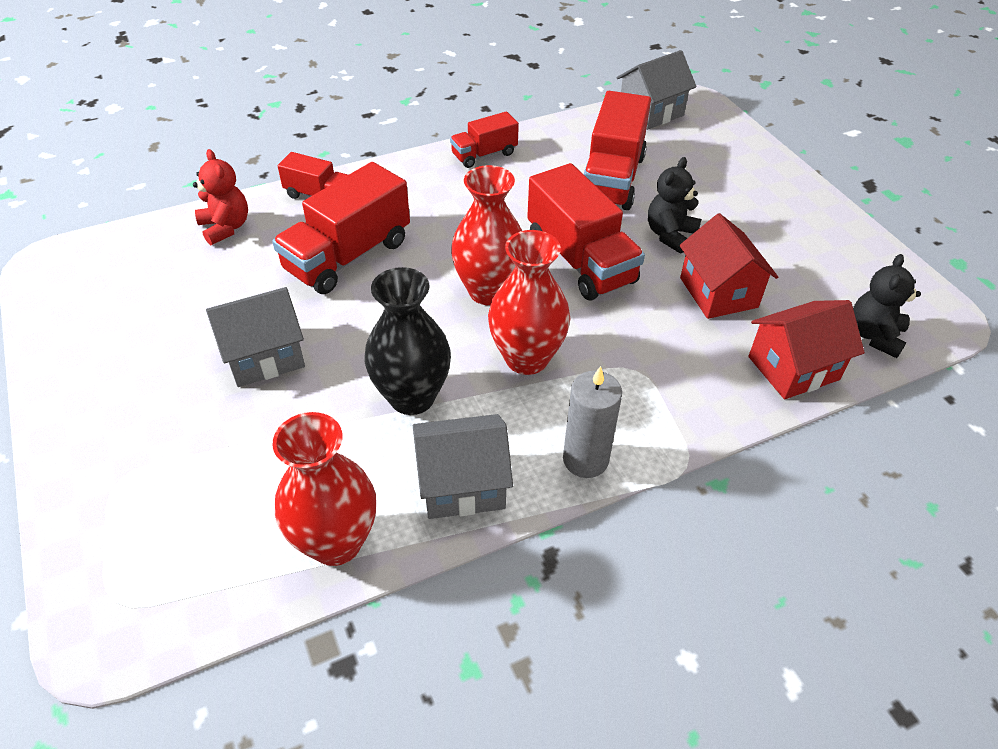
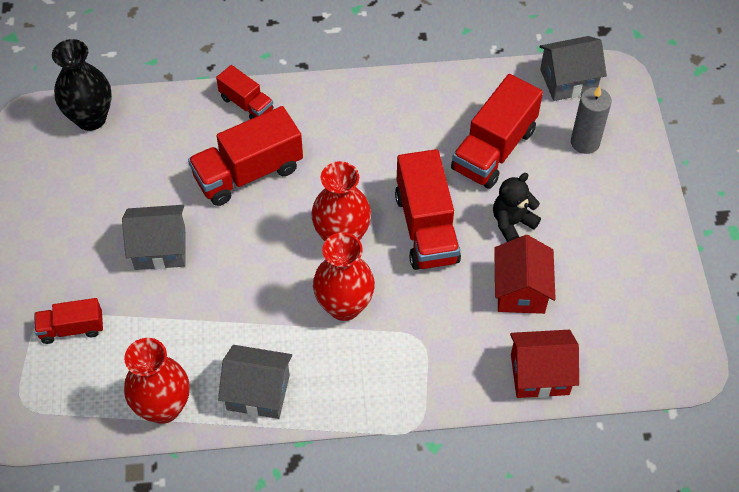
camera: 20 degrees right, 10 degrees up
(226, 227) = (165, 118): red teddy bear -> none
(412, 397) = (250, 314): black vase -> black vase (91, 118)
(484, 154) = (397, 93): red truck -> red truck (72, 328)
(585, 459) = (349, 400): grey candle -> grey candle (585, 142)
(874, 335) = (622, 365): black teddy bear -> none

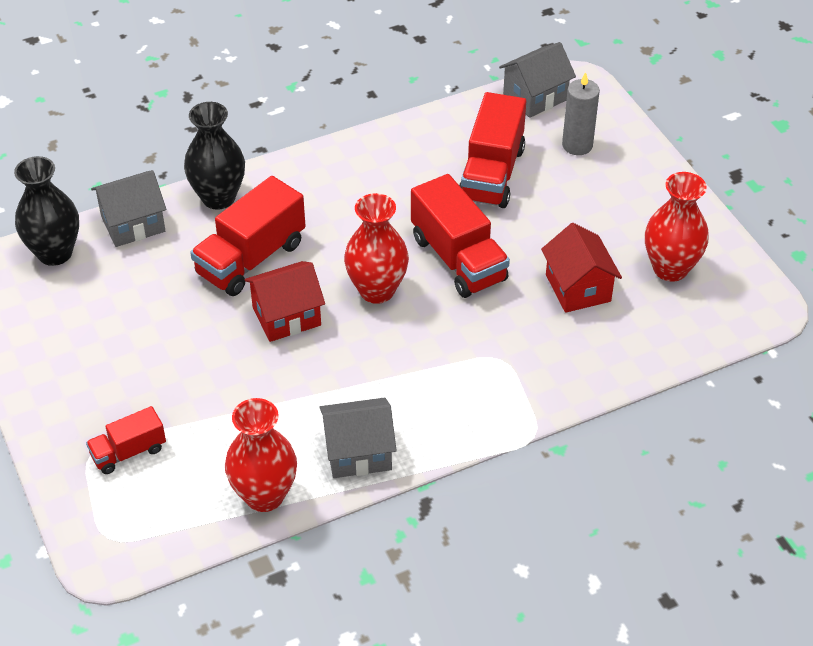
camera: 20 degrees left, 10 degrees down
(160, 248) = (190, 352): grey house -> grey house (133, 224)
(246, 104) = (218, 197): red truck -> black vase
(344, 306) = (409, 350): red vase -> red vase (670, 268)
(512, 223) = (541, 232): black teddy bear -> none
(539, 374) = (632, 355): red house -> red house (286, 316)

